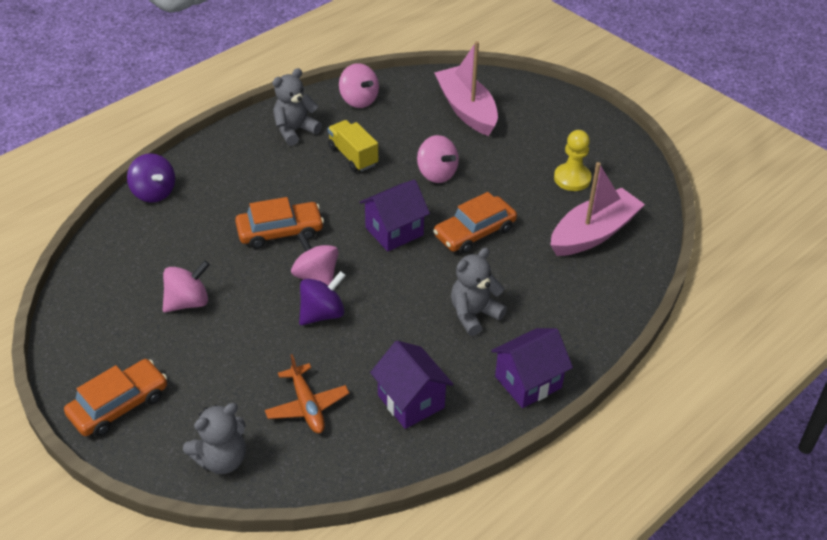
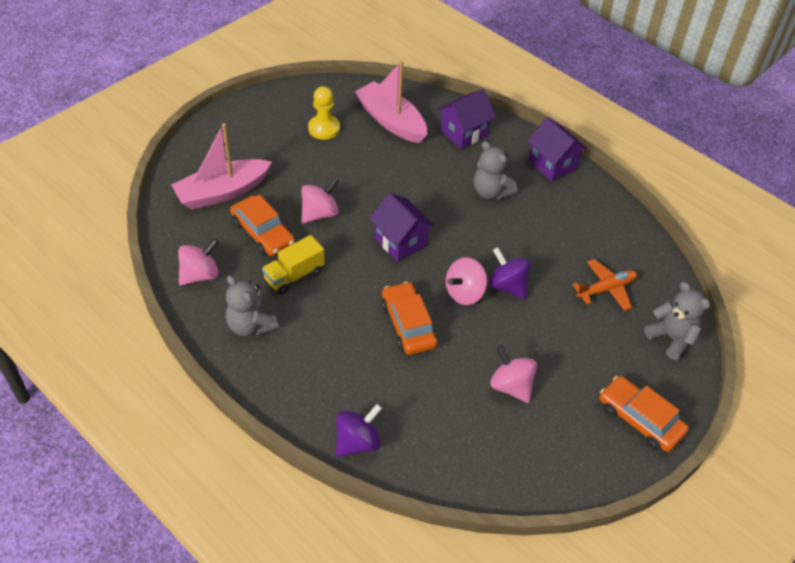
camera: 95 degrees left, 5 degrees up
(411, 401) = (586, 227): purple house -> purple house (464, 133)
(474, 232) = (396, 190): orange car -> orange car (263, 233)

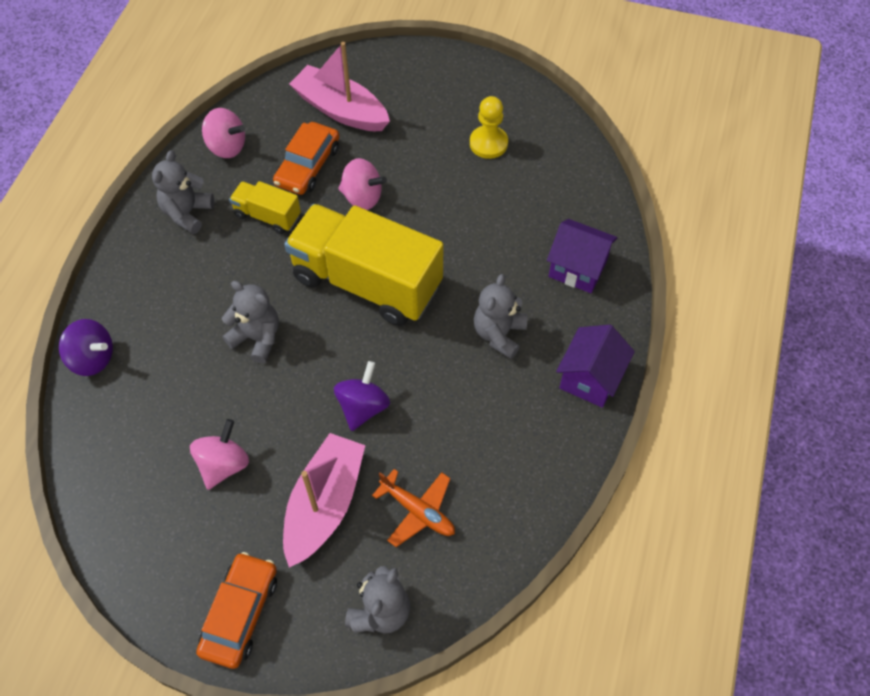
camera: 65 degrees right, 10 degrees up
(391, 121) = (545, 194): pink boat -> pink boat (324, 504)
(400, 241) = (367, 282): purple house -> yellow truck
(408, 324) = (257, 338): orange car -> grey teddy bear
(464, 293) = (328, 370): pink spinning top -> none

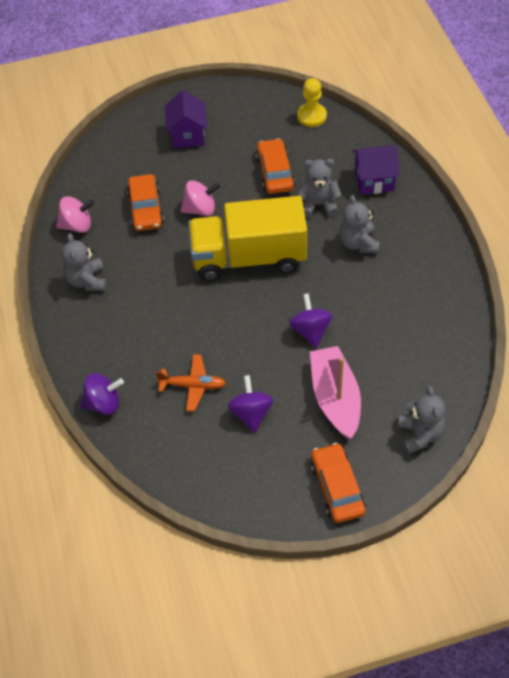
camera: 30 degrees left, 5 degrees down
(223, 464) = (251, 413): pink spinning top -> purple spinning top
(257, 338) = (206, 329): grey teddy bear -> grey teddy bear (318, 205)
(267, 216) = (146, 253): yellow truck -> none
(341, 110) = (137, 163): pink boat -> none
(418, 511) = (395, 368): orange plane -> orange plane (193, 386)
(474, 198) = (275, 172): none -> orange car
(488, 143) = (255, 135): yellow pawn -> yellow pawn (312, 116)
(590, 378) = (433, 239): purple house -> purple house (187, 135)

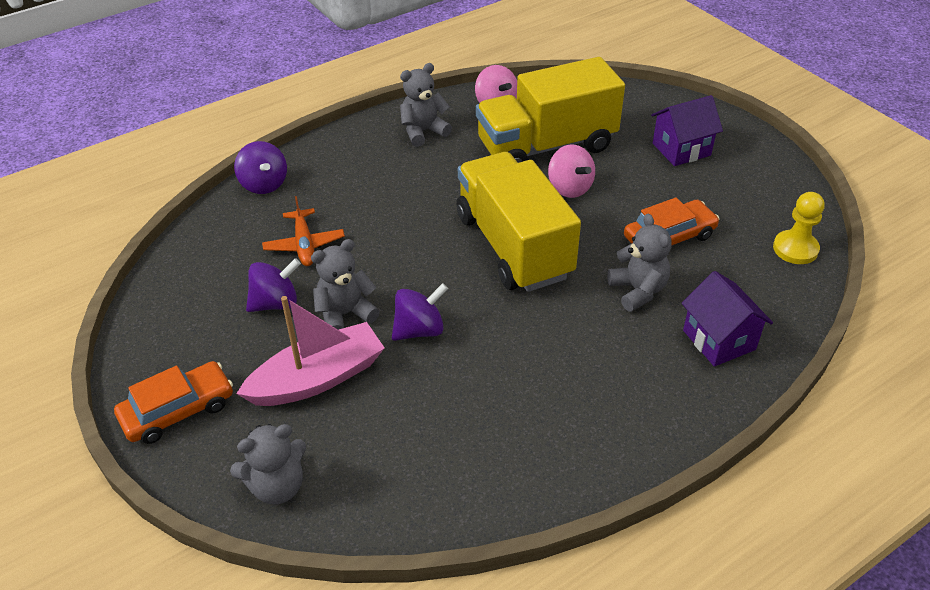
camera: 70 degrees right, 10 degrees down
(145, 209) = (546, 146): orange car -> yellow truck
(358, 243) = (591, 347): grey teddy bear -> grey teddy bear (345, 314)

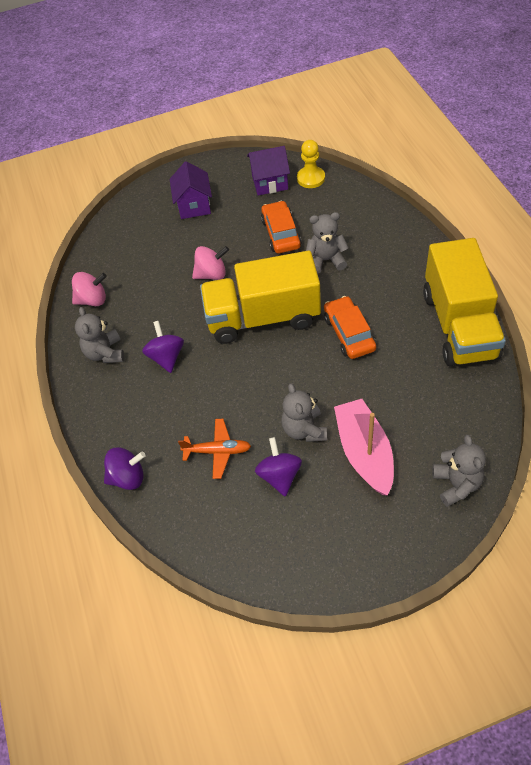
camera: 70 degrees left, 10 degrees up
(178, 410) = (377, 549): orange car -> orange car (349, 333)
(419, 330) = (331, 385): purple spinning top -> purple spinning top (166, 357)
(546, 146) = (158, 278): yellow truck -> yellow truck (459, 325)
(719, 340) = (378, 233): purple house -> purple house (270, 182)

